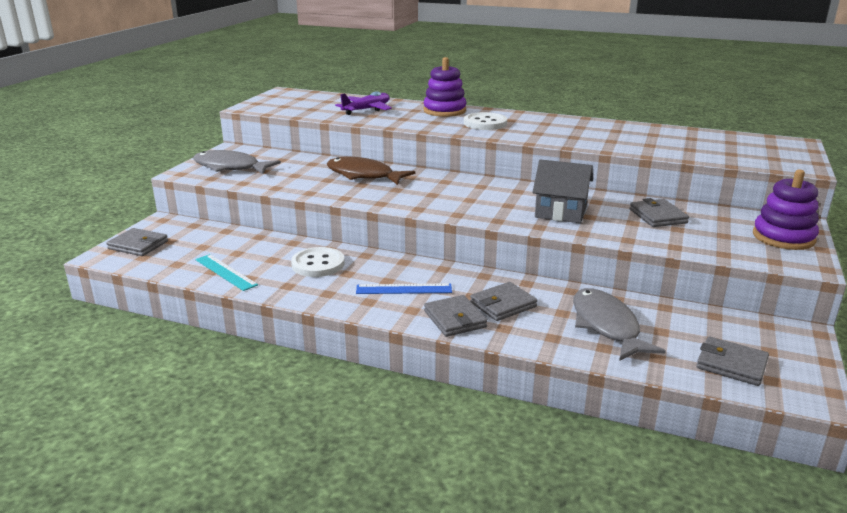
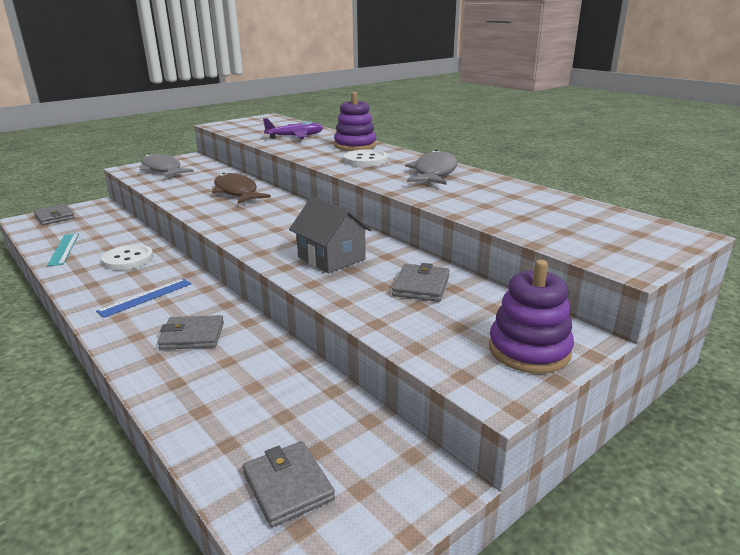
camera: 30 degrees right, 0 degrees up
(404, 289) = (146, 297): blue ruler -> blue ruler turned 75 degrees counterclockwise
(455, 319) = (133, 336): grey wallet -> none
(606, 326) = (241, 389): grey fish -> grey fish (434, 172)

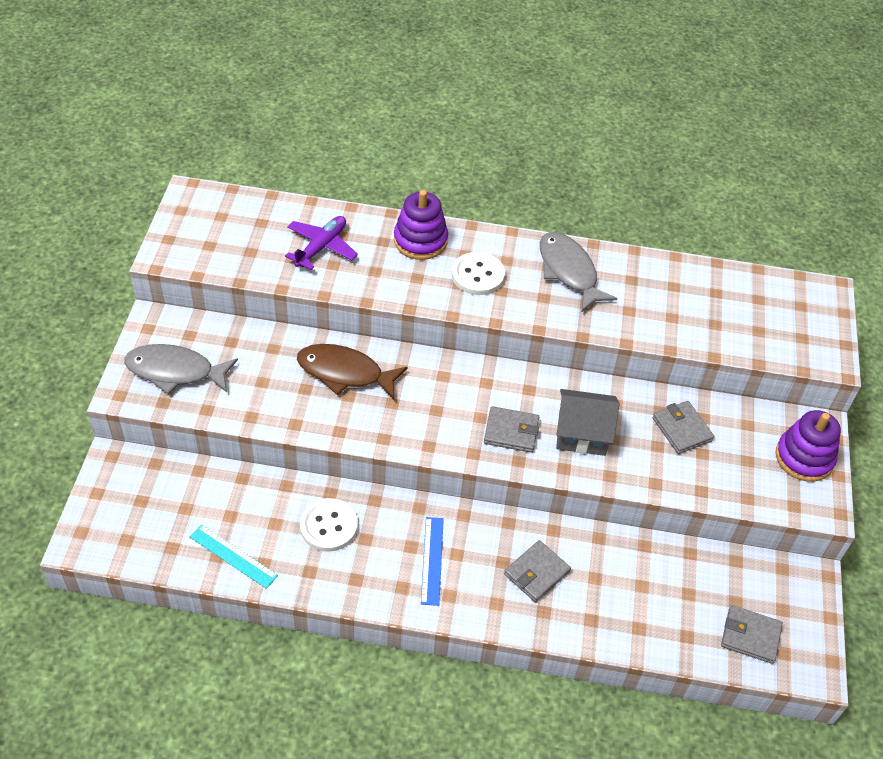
camera: 45 degrees left, 25 degrees up
(54, 217) = (109, 516): grey wallet -> grey wallet (511, 431)

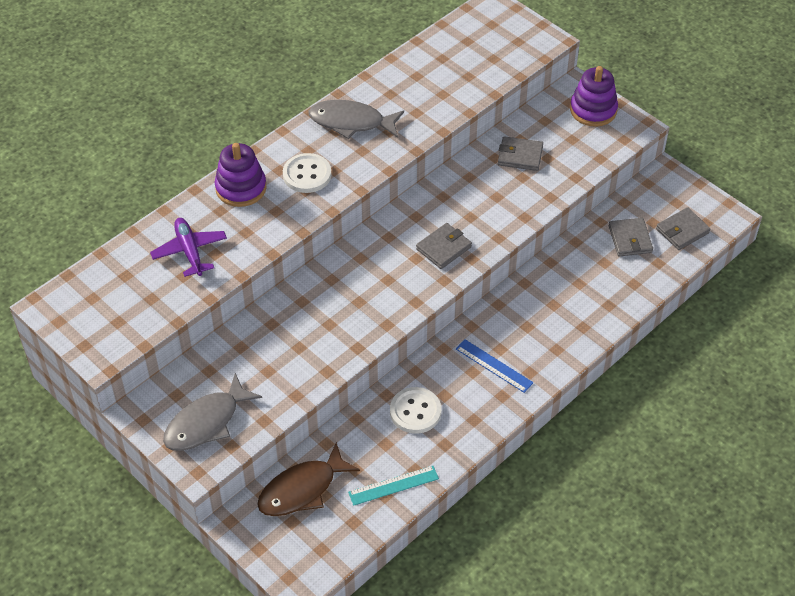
camera: 50 degrees left, 0 degrees up
(345, 373) = (305, 314): brown fish -> brown fish (302, 489)
(536, 573) = (551, 313): grey wallet -> grey wallet (630, 239)
(582, 434) = (478, 210): grey house -> none

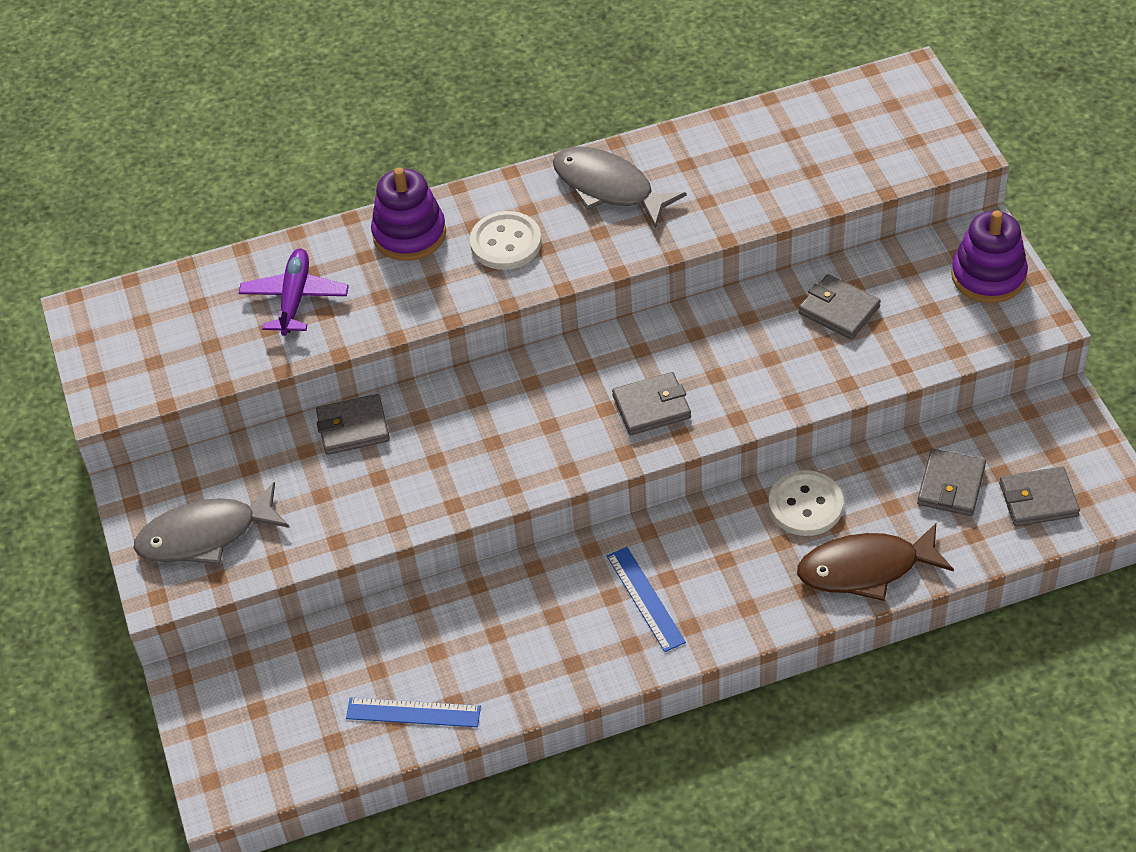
camera: 30 degrees right, 0 degrees up
(263, 322) = (353, 428): none -> grey wallet
(302, 489) = (294, 672): brown fish -> brown fish (866, 569)
(393, 485) = (413, 713): turquoise ruler -> blue ruler
(415, 411) = (501, 623): white button -> white button (805, 505)

